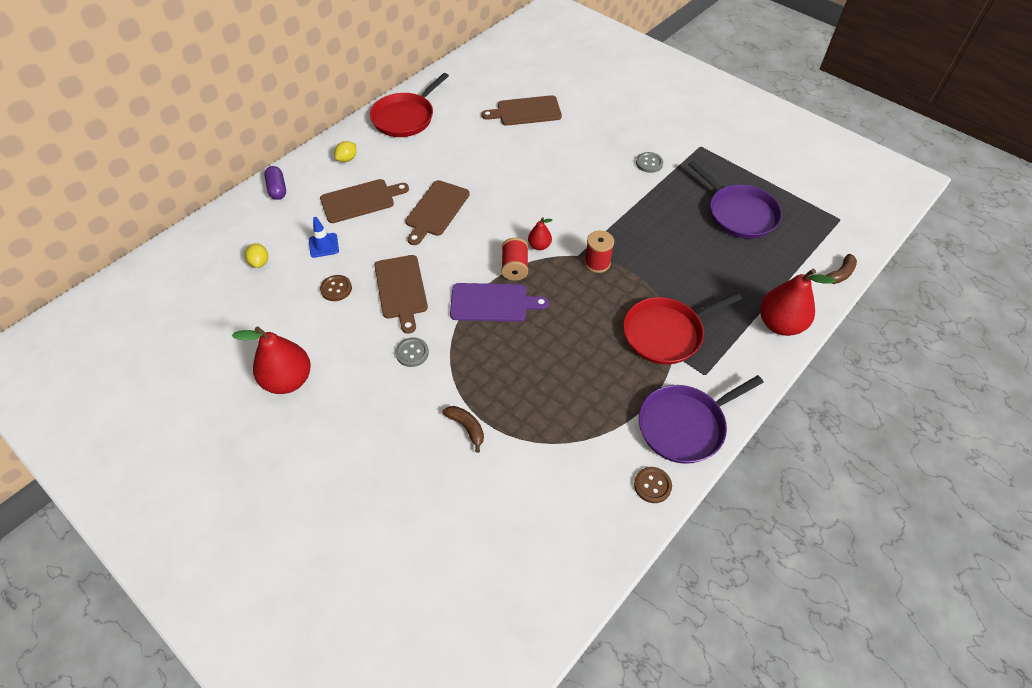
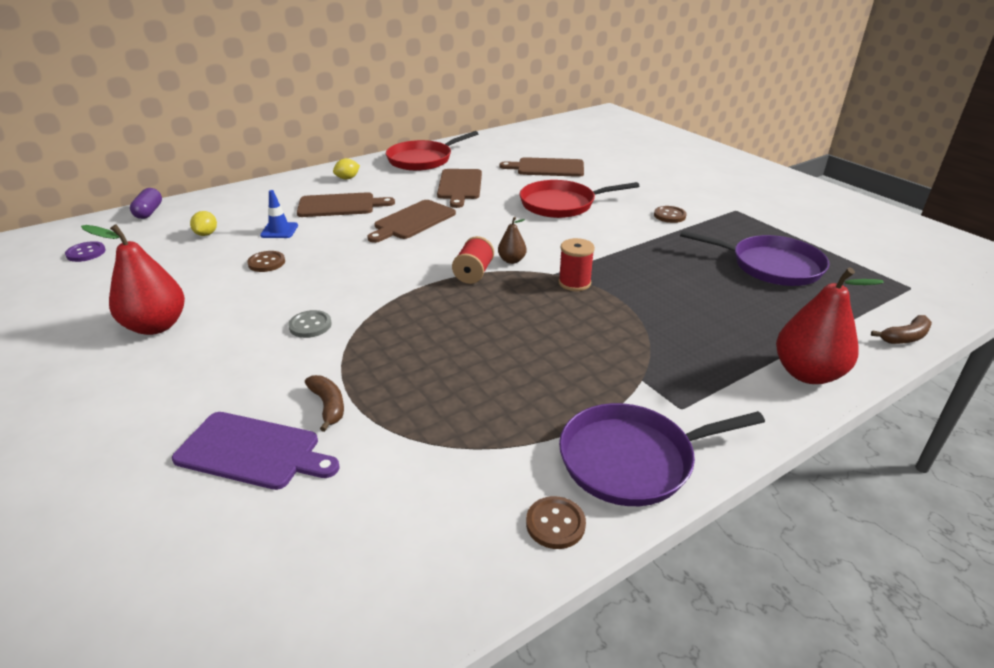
camera: 15 degrees right, 20 degrees down
(164, 308) = (86, 253): none -> purple button
(277, 189) = (266, 189): purple capsule -> purple capsule (149, 212)
(401, 289) = (335, 273): brown cutting board -> brown cutting board (460, 186)
(492, 302) = (431, 298): purple cutting board -> purple cutting board (253, 451)
(539, 246) = (512, 260): red pear -> brown pear
(649, 163) = (669, 215): grey button -> brown button
(666, 333) = (639, 357): red pan -> red pan (561, 204)
(739, 213) = (771, 266): purple pan -> purple pan turned 45 degrees counterclockwise

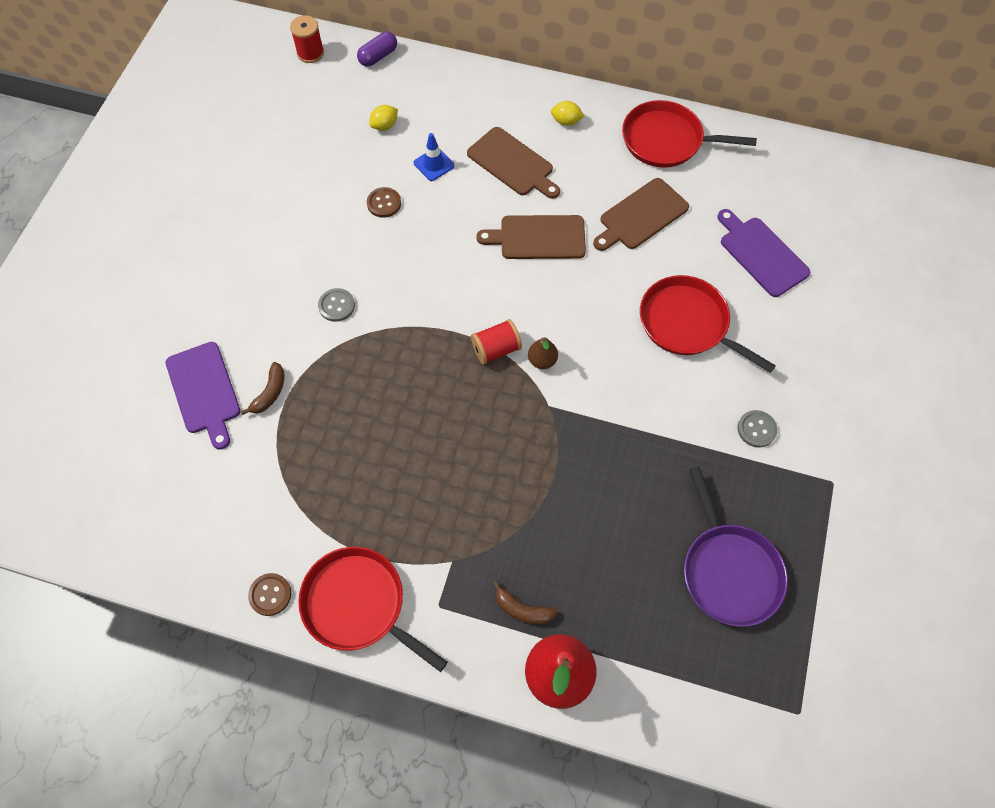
camera: 50 degrees right, 30 degrees up
(86, 253) = (296, 87): purple button -> none
(156, 326) = (261, 221): red pear -> none
(547, 168) = (761, 254): brown cutting board -> purple cutting board
(574, 283) = (548, 431): red spool -> red spool (310, 53)
(632, 459) = (358, 605): purple pan -> red pan
(669, 215) = (756, 429): brown button -> grey button
(905, 337) = (688, 735): brown banana -> brown banana (522, 609)

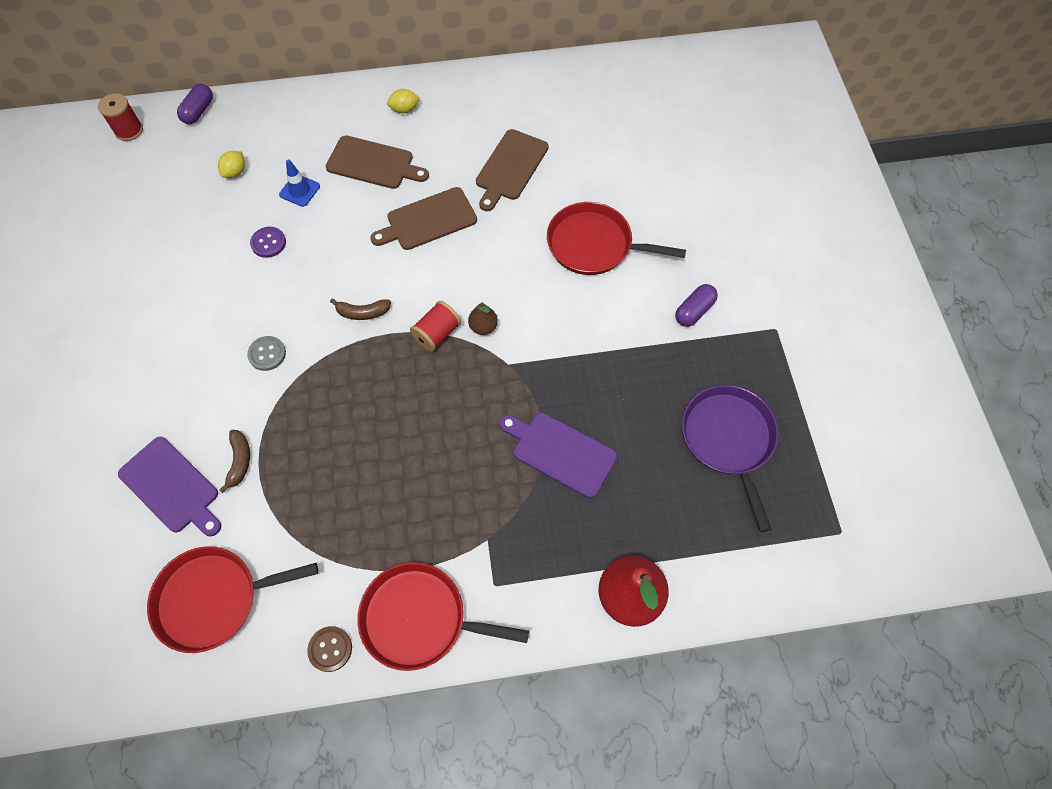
camera: 25 degrees left, 0 degrees up
(384, 203) = (268, 243): brown button -> purple button
(522, 609) = (571, 553): brown banana -> brown banana (363, 313)
(666, 140) = (501, 95): red pan -> red pan (213, 599)
(729, 571) = (728, 439): purple pan -> purple pan turned 150 degrees counterclockwise
(756, 429) = (694, 311): grey button -> purple capsule
(761, 254) = (627, 162): purple cutting board -> purple cutting board (560, 452)

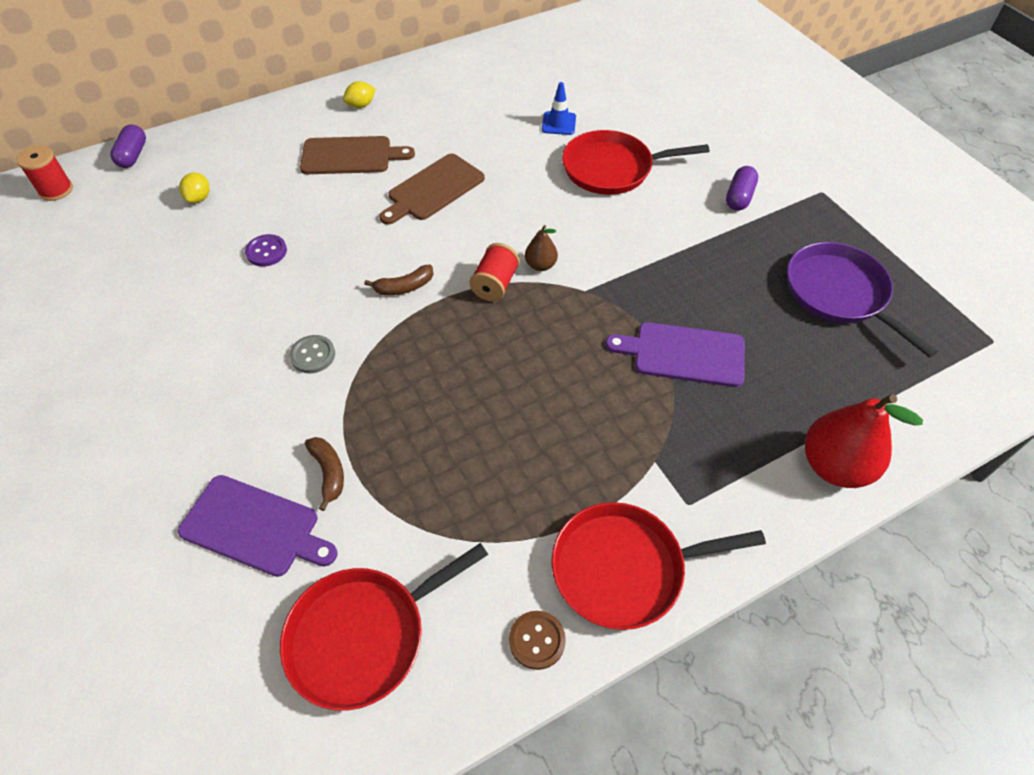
camera: 20 degrees left, 10 degrees down
(299, 190) = (280, 197): blue traffic cone -> blue traffic cone (559, 123)
(510, 168) = (494, 127): brown cutting board -> none

